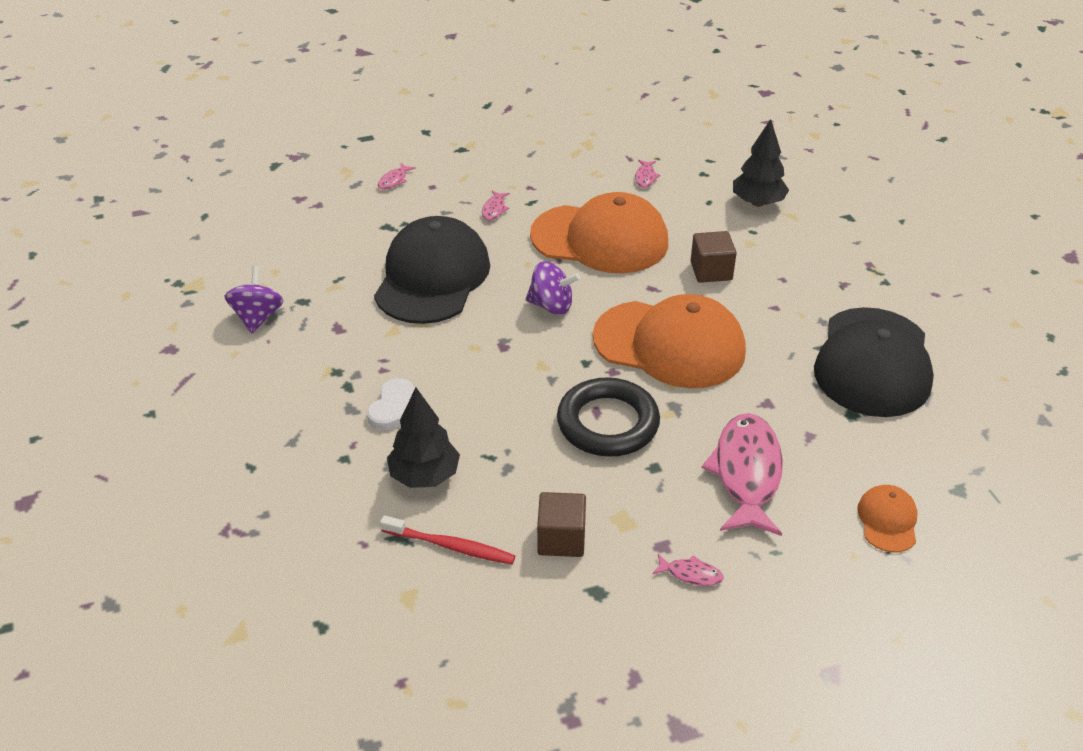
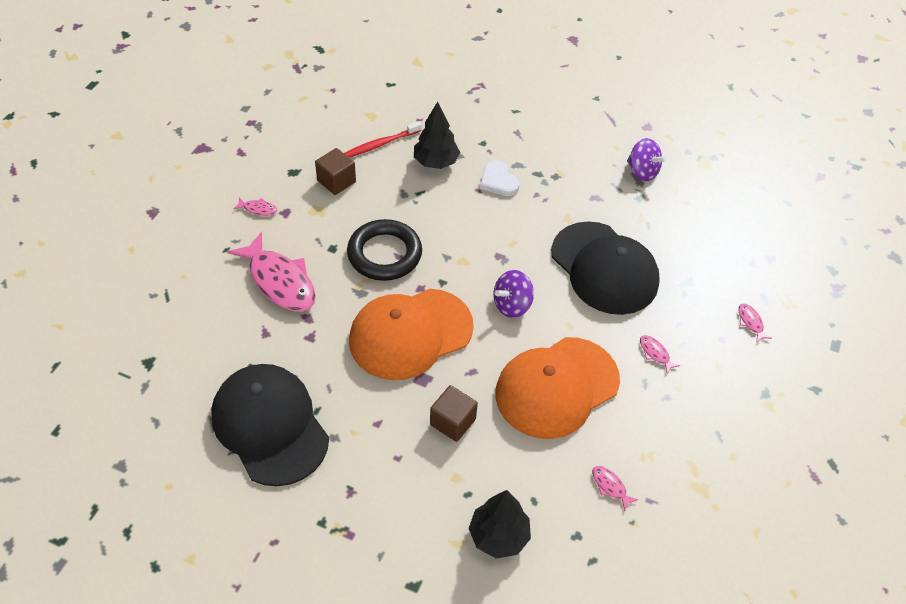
camera: 130 degrees right, 10 degrees up
(691, 574) = (258, 209): pink fish -> pink fish turned 135 degrees counterclockwise
(887, 520) = (178, 310): orange cap -> none

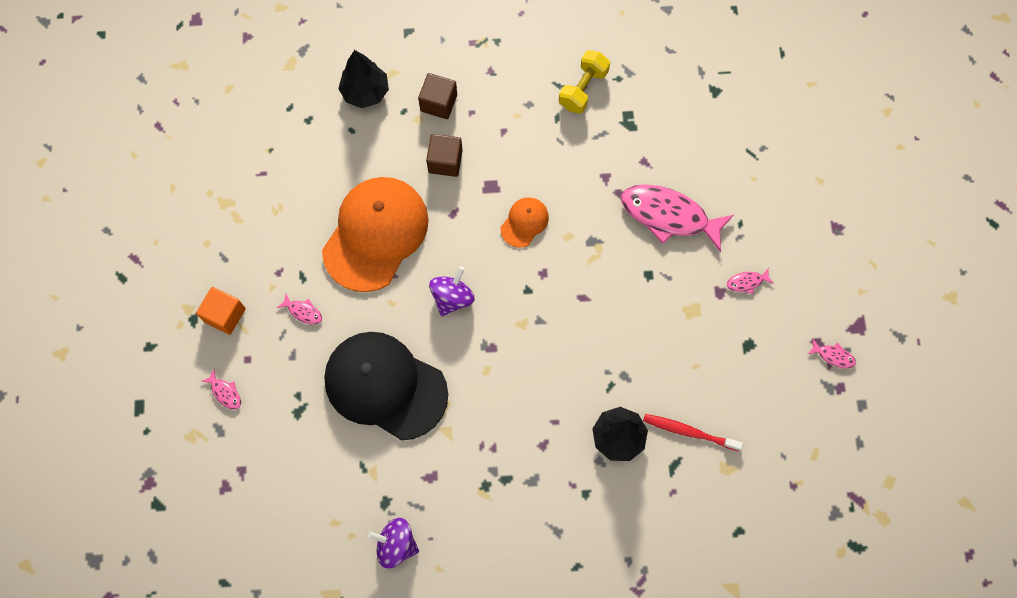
camera: 155 degrees right, 20 degrees up
(270, 425) = (583, 89): black cap -> yellow dumbbell
(336, 181) = (699, 356): brown cube -> brown cube (438, 103)
(381, 144) = (689, 432): red toothbrush -> red toothbrush turned 105 degrees counterclockwise
(384, 254) = (597, 293): black ring -> none
(410, 334) = (524, 222): orange cap -> orange cap, size x0.45
(498, 181) = (540, 445): white heart -> none
(610, 486) = (297, 169): pink fish -> pink fish (833, 356)
(733, 383) = (225, 315): none -> orange cube

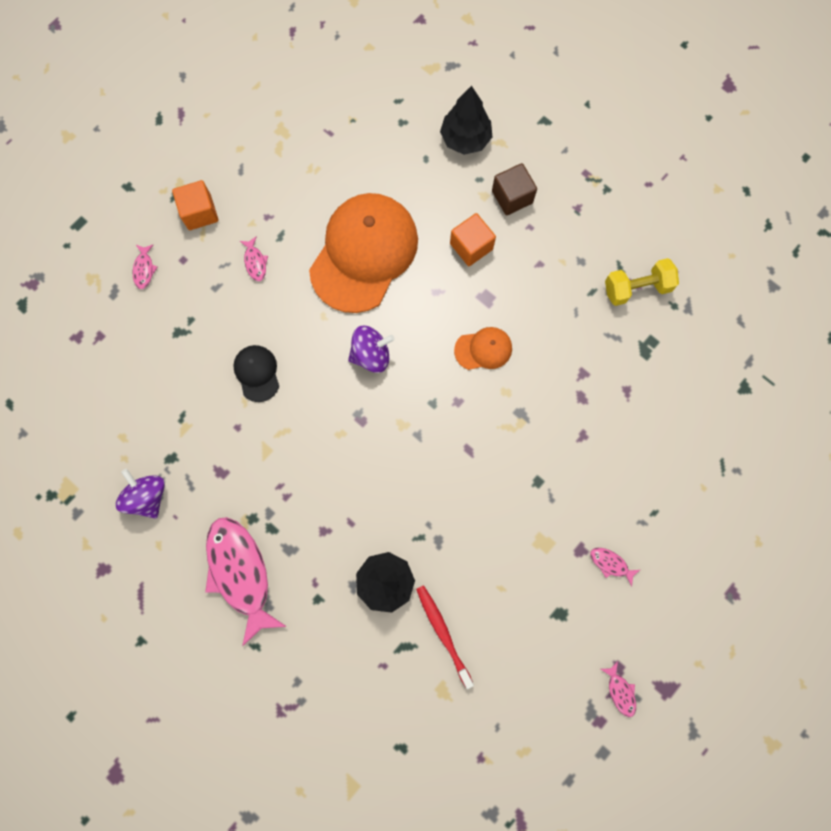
camera: 45 degrees right, 5 degrees up
(375, 234) = (364, 254): orange cap -> orange cap turned 45 degrees counterclockwise
(385, 386) = (257, 373): black cap -> black cap, size x0.45
(445, 161) = (471, 246): brown cube -> orange cube
(669, 216) = (602, 452): pink fish -> pink fish (240, 573)

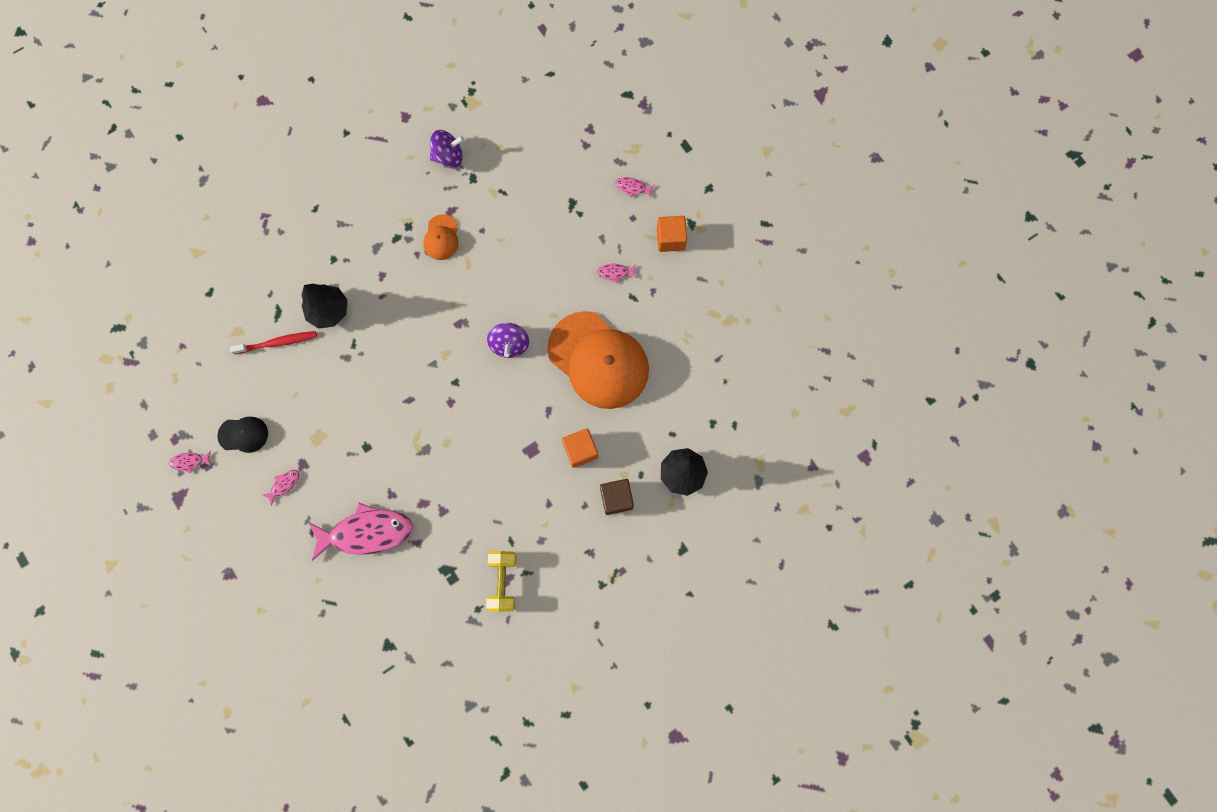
camera: 105 degrees right, 0 degrees up
(240, 573) = (370, 209): pink fish -> pink fish (366, 532)
(257, 373) = (521, 254): black cap -> black cap (243, 434)
(483, 349) = (487, 435): orange cap -> orange cap (441, 237)

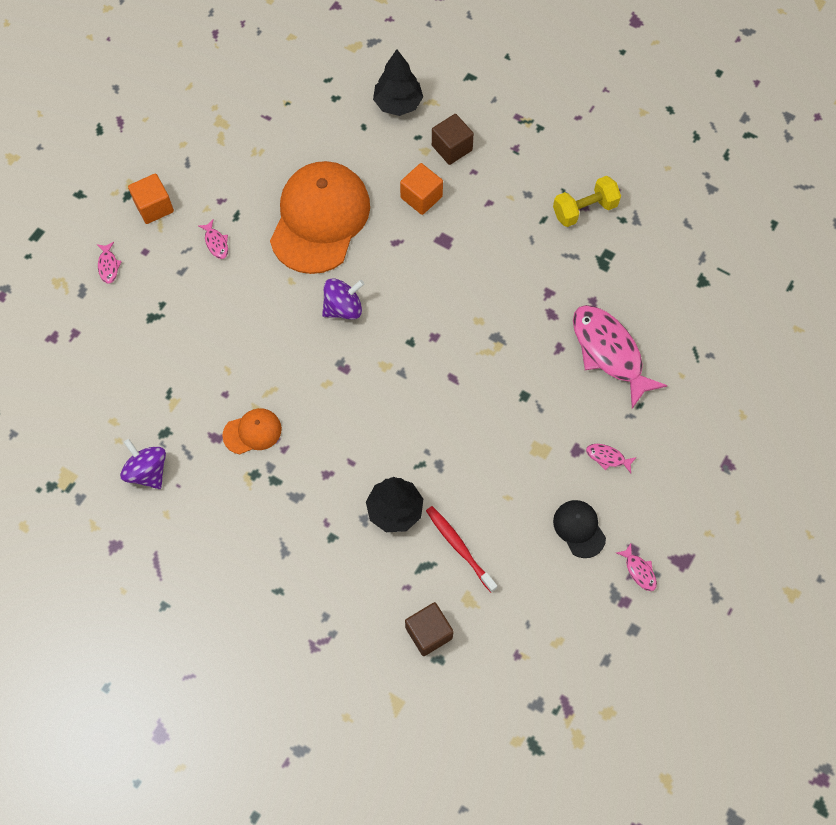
camera: 115 degrees left, 10 degrees down
(230, 294) = (428, 633): none -> brown cube

